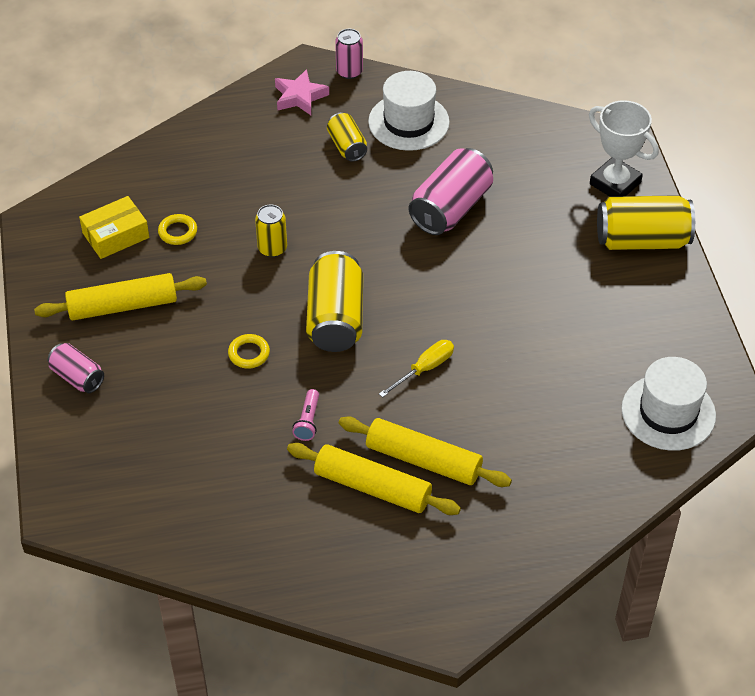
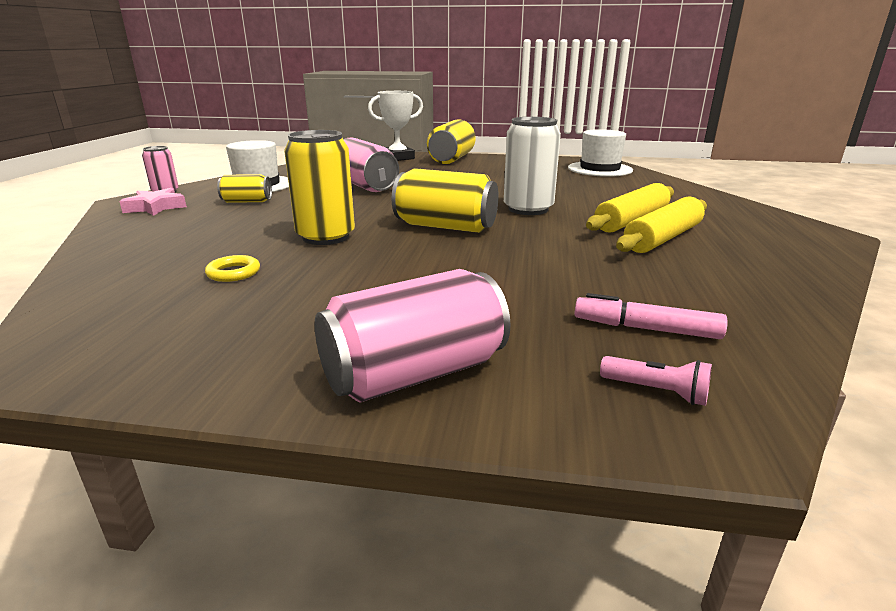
camera: 70 degrees left, 25 degrees down
(77, 377) = (414, 374): pink can -> pink can, size x1.77
(116, 235) = (176, 308): yellow box -> none
(123, 306) = (309, 319): yellow rolling pin -> none
(169, 479) = (646, 329): none -> pink marker
(249, 353) = (460, 262): yellow ring -> none
(272, 248) = (326, 237): yellow can -> yellow can, size x1.77
(308, 421) = (571, 250): pink flashlight -> pink flashlight (656, 391)
(424, 369) = (528, 209): yellow screwdriver -> white can

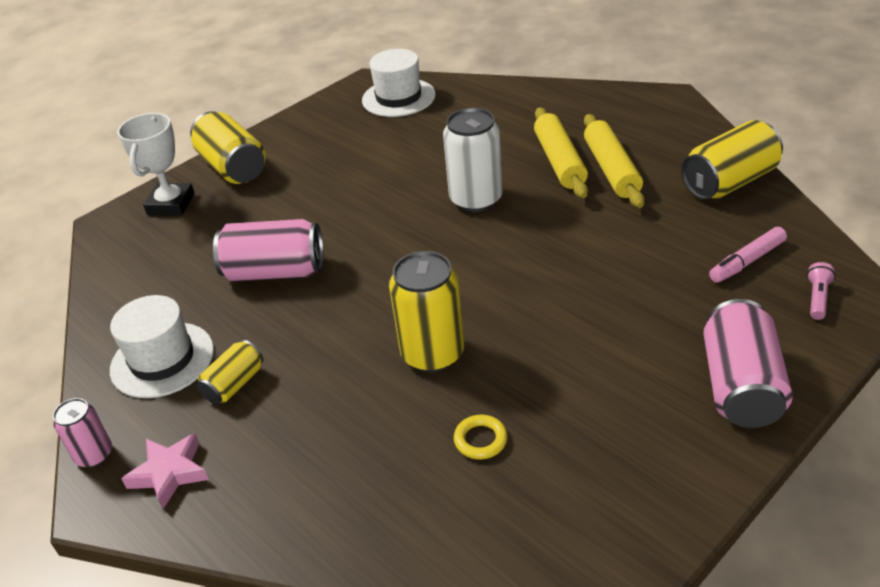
camera: 50 degrees left, 15 degrees up
(445, 227) = (476, 267): yellow can -> yellow can (729, 182)
(656, 391) = (817, 298): pink flashlight -> pink flashlight turned 45 degrees counterclockwise

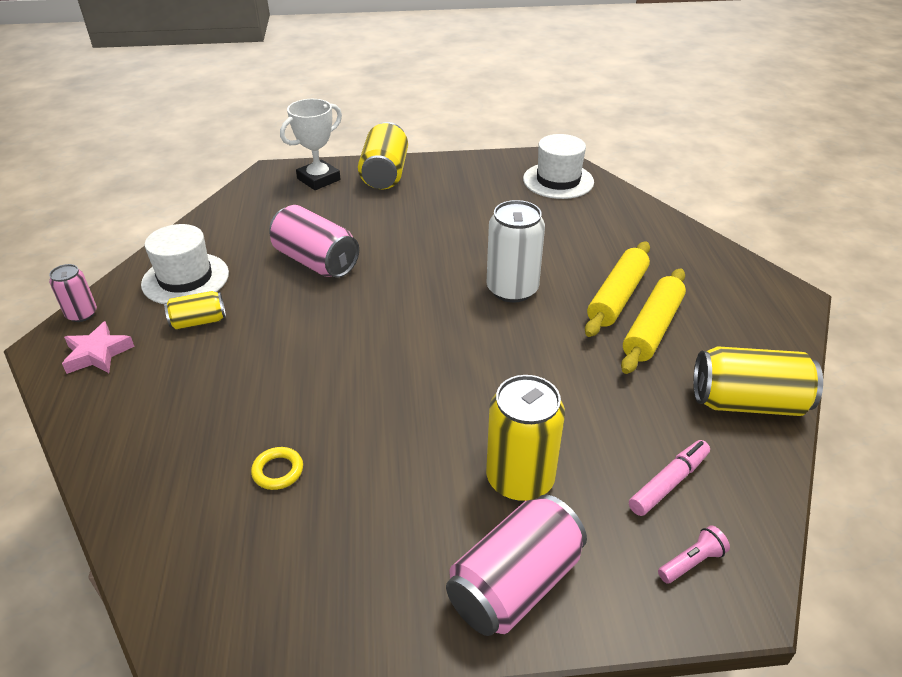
camera: 35 degrees right, 0 degrees up
(432, 353) = (332, 385): yellow can -> yellow can (520, 479)
(747, 261) = (668, 483): pink marker -> pink marker turned 135 degrees clockwise

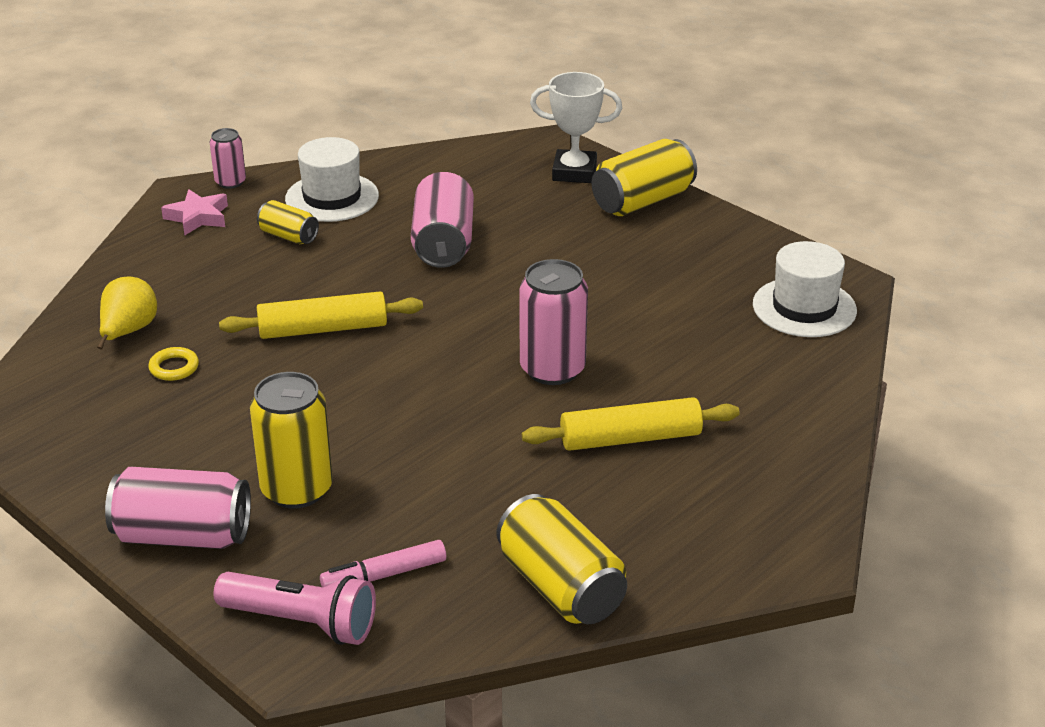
camera: 50 degrees right, 5 degrees down
(189, 474) = (128, 332): none -> yellow pear
(512, 289) = (552, 369): white can -> pink can
(652, 328) = (605, 481): yellow rolling pin -> yellow rolling pin (323, 329)
(668, 483) = (384, 575): pink marker -> pink marker turned 150 degrees clockwise
(691, 562) = (302, 622): pink flashlight -> pink flashlight, size x2.02

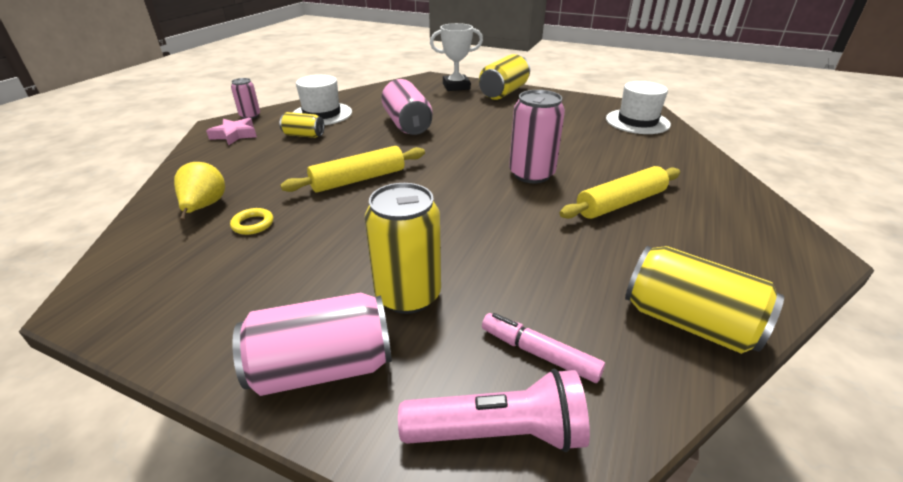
camera: 20 degrees left, 0 degrees up
(384, 575) = (539, 353): pink marker -> pink marker turned 75 degrees clockwise

